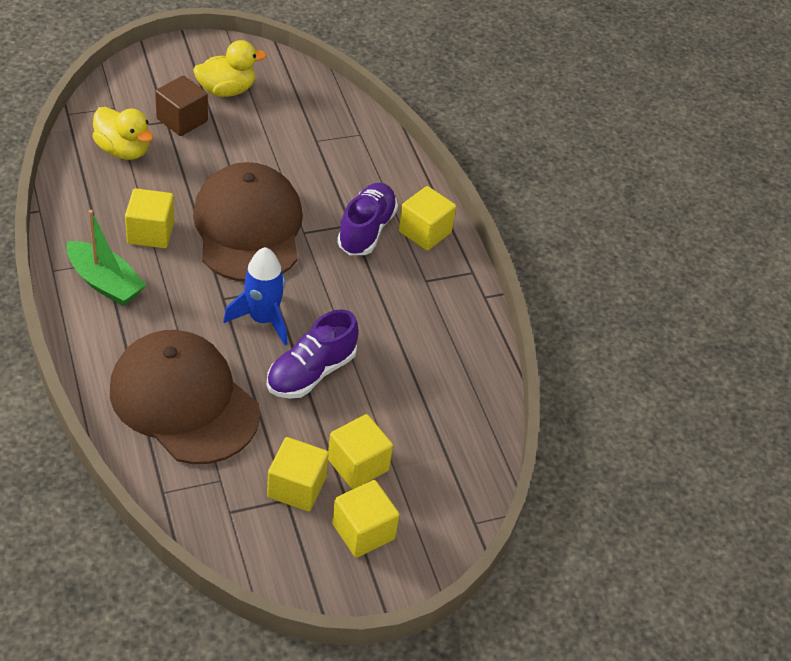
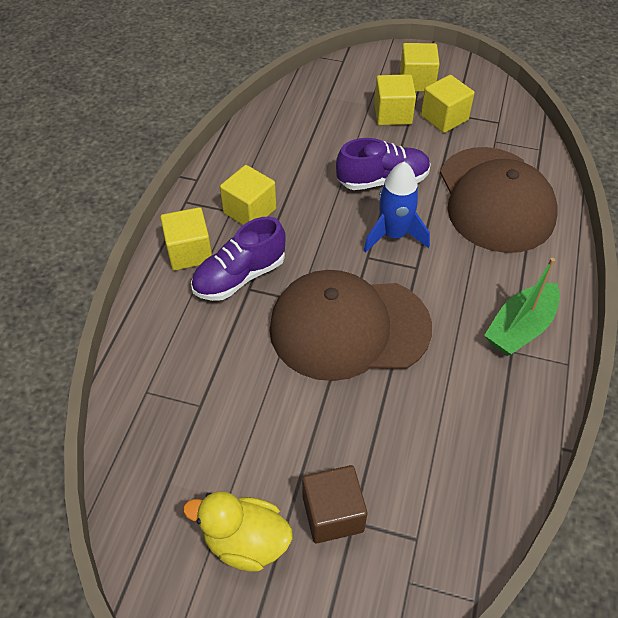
camera: 140 degrees left, 5 degrees up
(105, 283) = (520, 328): green boat -> green boat turned 120 degrees counterclockwise
(123, 150) = (429, 495): yellow duck -> none
(151, 232) = (450, 364): yellow cube -> yellow cube (249, 211)
(248, 227) = (349, 328): brown cap -> brown cap turned 60 degrees clockwise

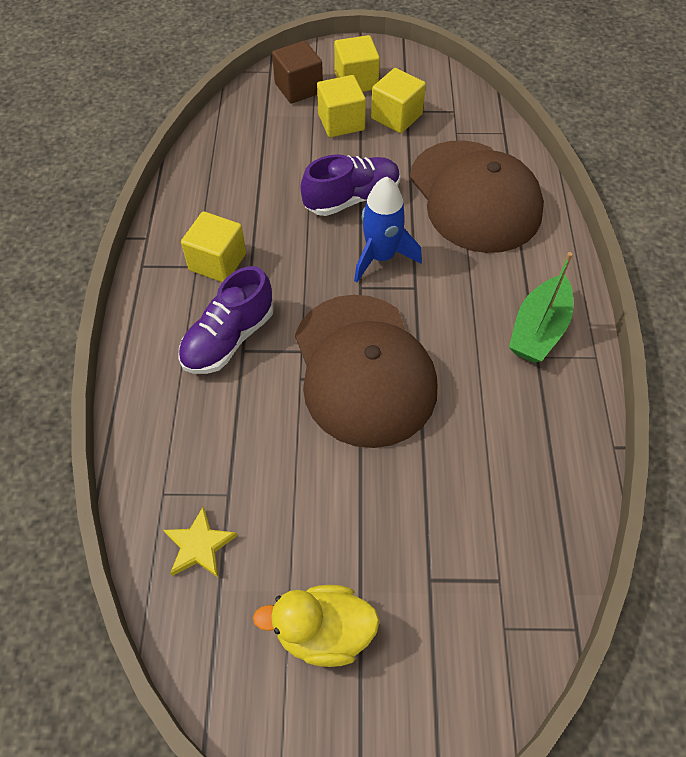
camera: 15 degrees left, 5 degrees up
(163, 442) = (199, 546): none -> yellow star
(189, 252) = (164, 323): yellow cube -> none
(333, 514) = (406, 577): brown cube -> brown cube (298, 88)
(349, 328) = (363, 369): brown cap -> brown cap turned 90 degrees counterclockwise

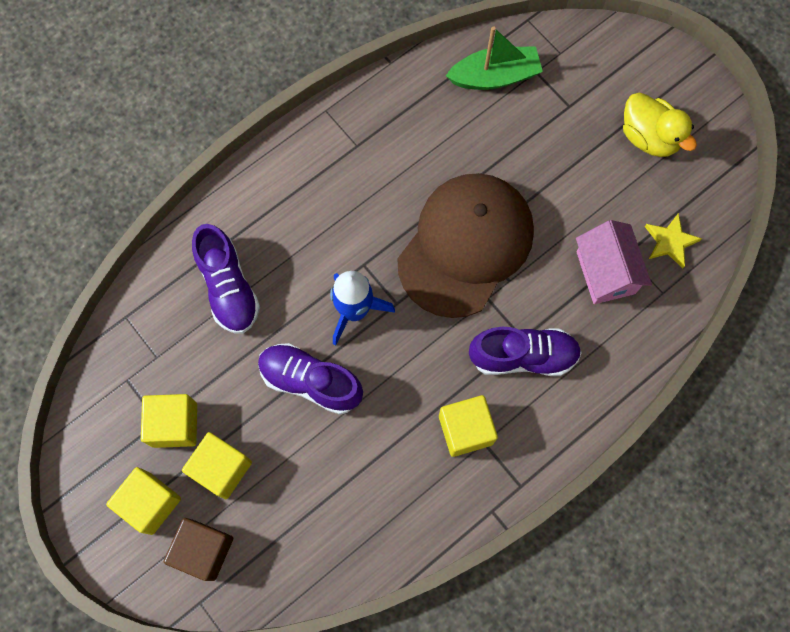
camera: 130 degrees left, 15 degrees up
(230, 460) = (605, 272): none -> pink house
(474, 196) = (228, 288): brown cap -> purple shoe
(538, 329) = (332, 158): green boat -> green boat (495, 77)

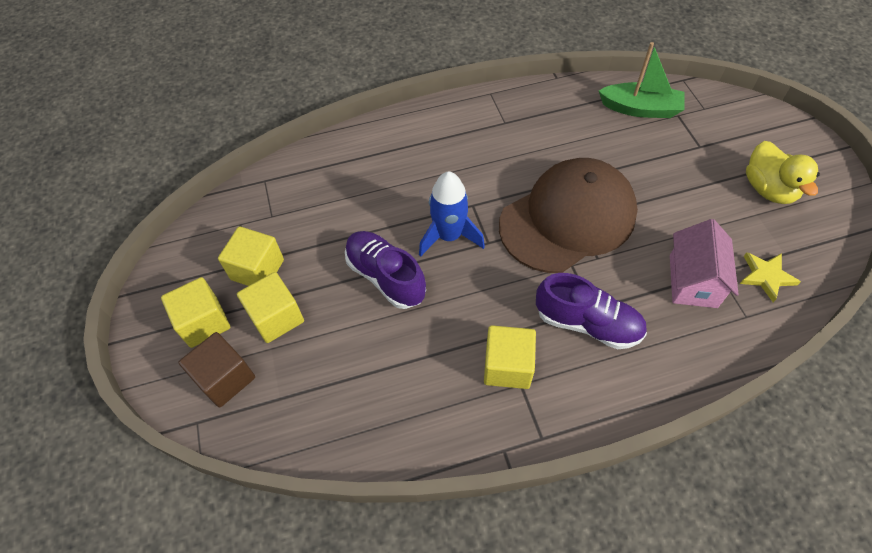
camera: 25 degrees right, 15 degrees down
(228, 288) = (354, 186): purple shoe -> none

